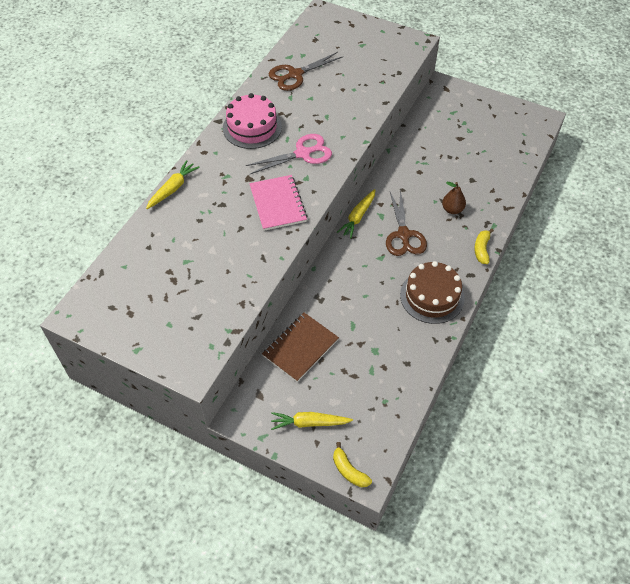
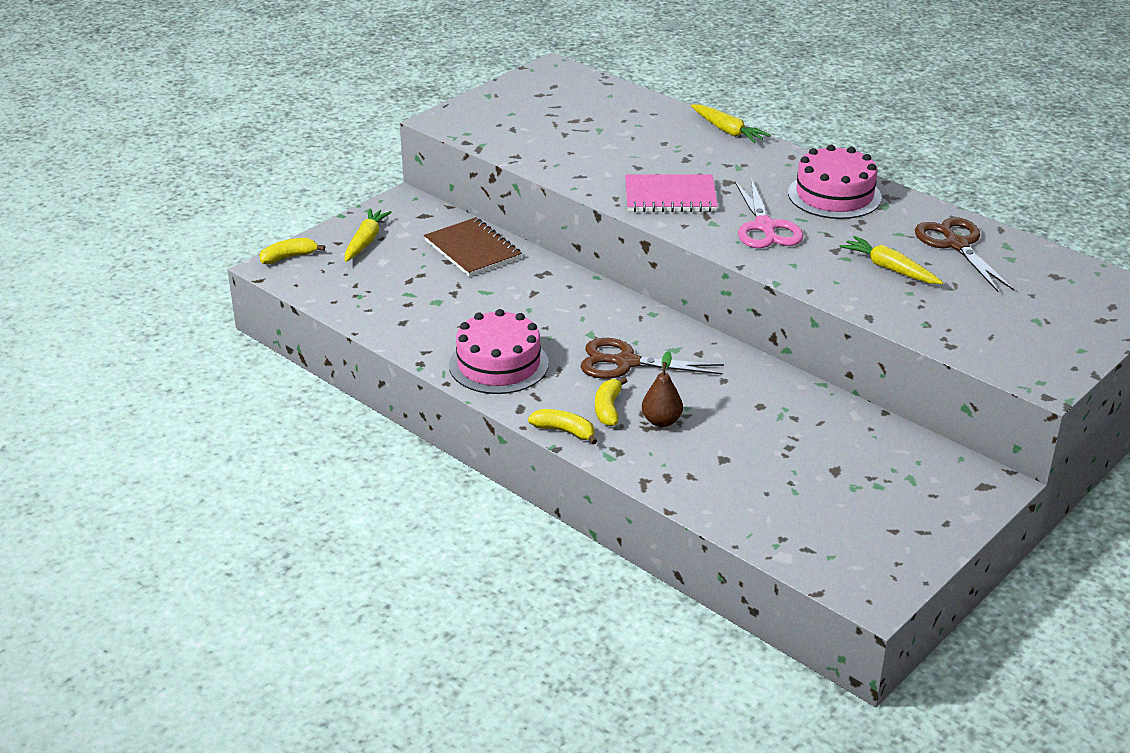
camera: 105 degrees right, 20 degrees down
(358, 217) = (679, 328): yellow carrot -> yellow carrot (890, 269)
(432, 296) = (498, 364): brown cake -> pink cake
(452, 234) = (608, 409): none -> yellow banana

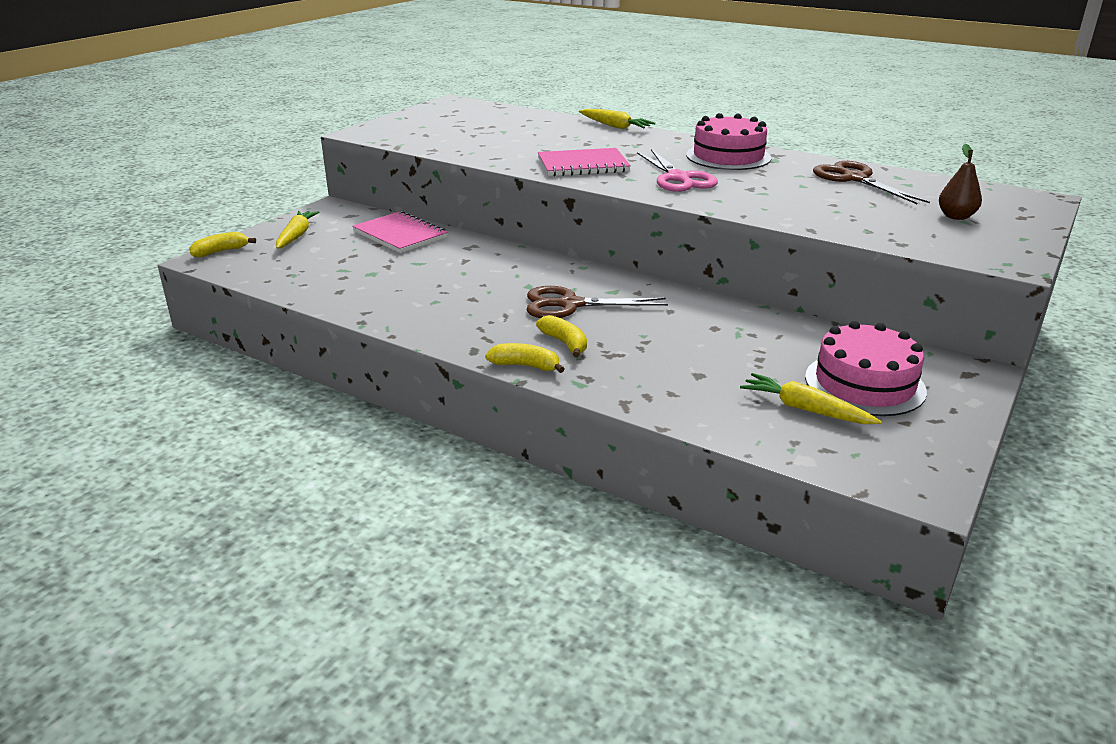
camera: 10 degrees left, 5 degrees down
(472, 250) = (400, 235): brown notebook -> pink notebook
(498, 364) = (443, 316): pink cake -> pink cake (864, 384)
(608, 409) = (565, 343): yellow banana -> yellow banana turned 150 degrees clockwise
(661, 421) = (622, 348): brown pear -> brown pear (956, 217)
(890, 269) = (807, 197): yellow carrot -> yellow carrot (805, 409)

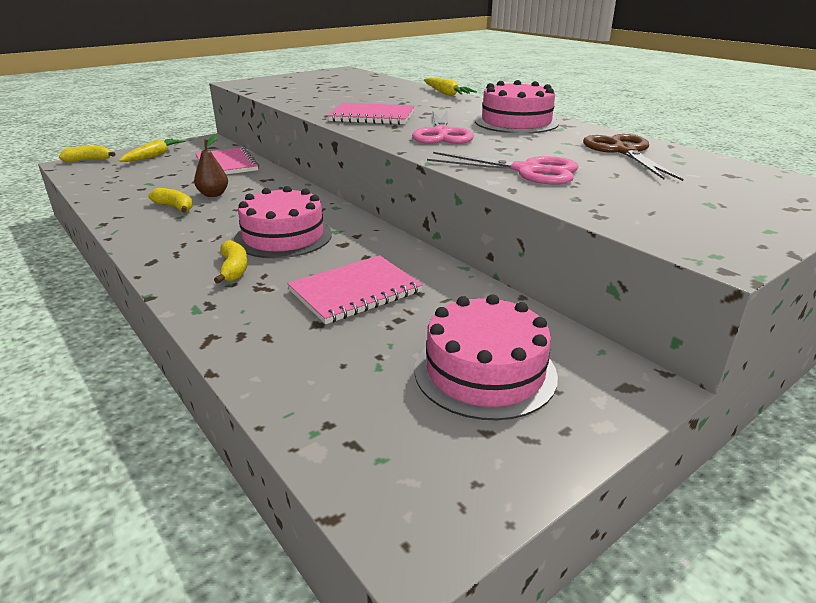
camera: 20 degrees right, 0 degrees up
(525, 366) = (173, 283): yellow banana -> yellow banana (175, 207)
(570, 305) = (283, 236): brown scissors -> pink cake
(698, 343) = (355, 291): none -> pink notebook
(801, 209) = (527, 171): none -> pink scissors
(805, 409) = (384, 387): yellow carrot -> none
(956, 217) = (702, 197): brown pear -> brown pear (213, 194)

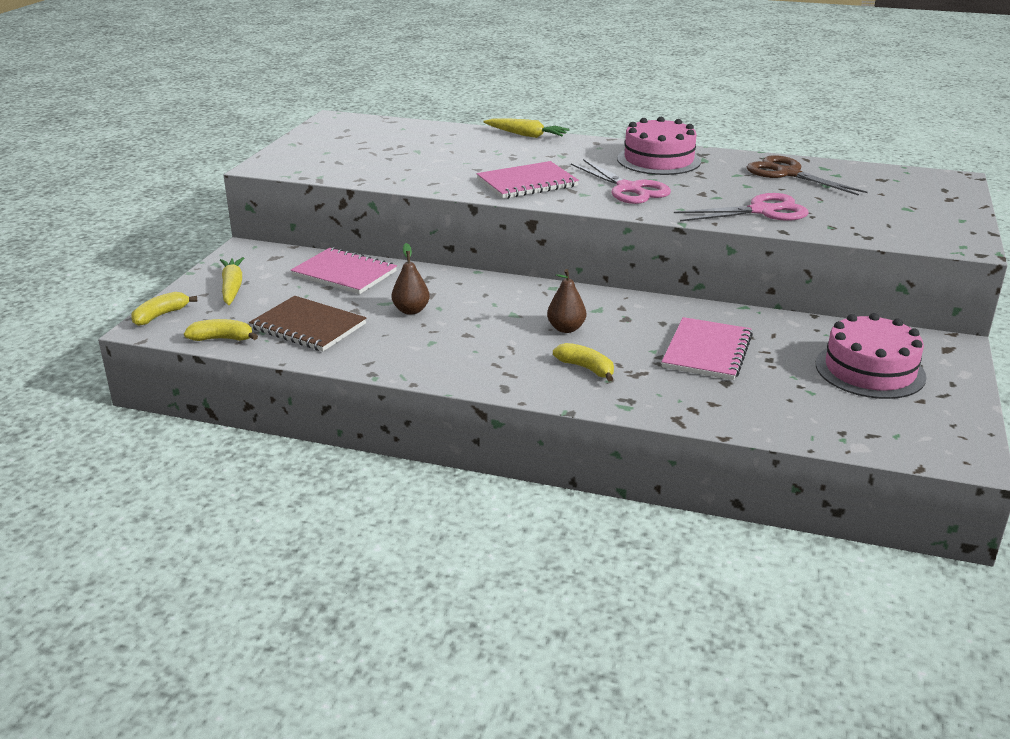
camera: 35 degrees left, 0 degrees up
(139, 186) = (308, 326): none -> brown notebook
(175, 207) = (404, 335): yellow banana -> yellow banana (222, 339)
(283, 236) = (566, 328): pink cake -> brown pear

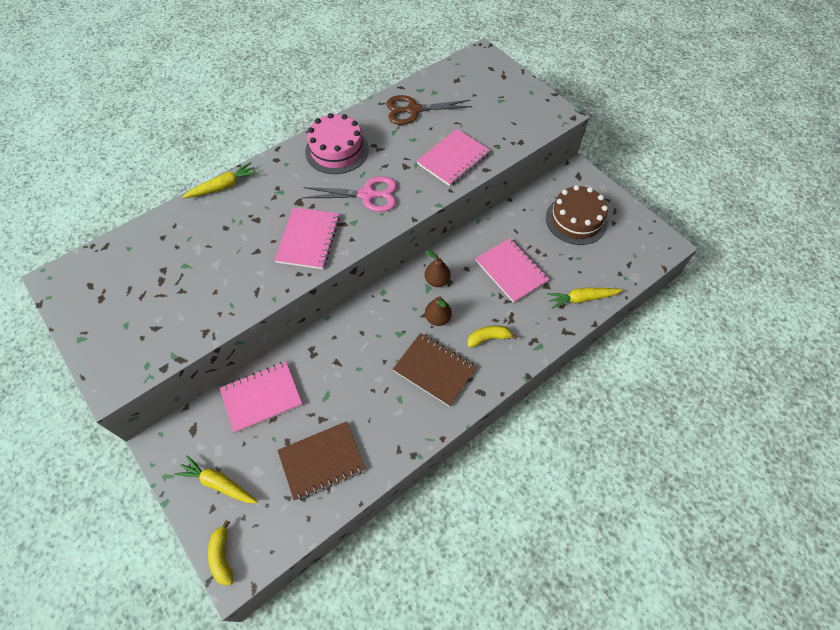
camera: 55 degrees left, 30 degrees up
(222, 339) = (295, 527): yellow banana -> none
(411, 310) = (349, 387): brown pear -> brown pear (437, 280)
(495, 349) = (434, 370): none -> brown notebook
(749, 415) = (582, 298): none -> yellow carrot
(762, 211) = (453, 159): pink scissors -> pink notebook
(870, 370) = (576, 220): pink cake -> brown cake

